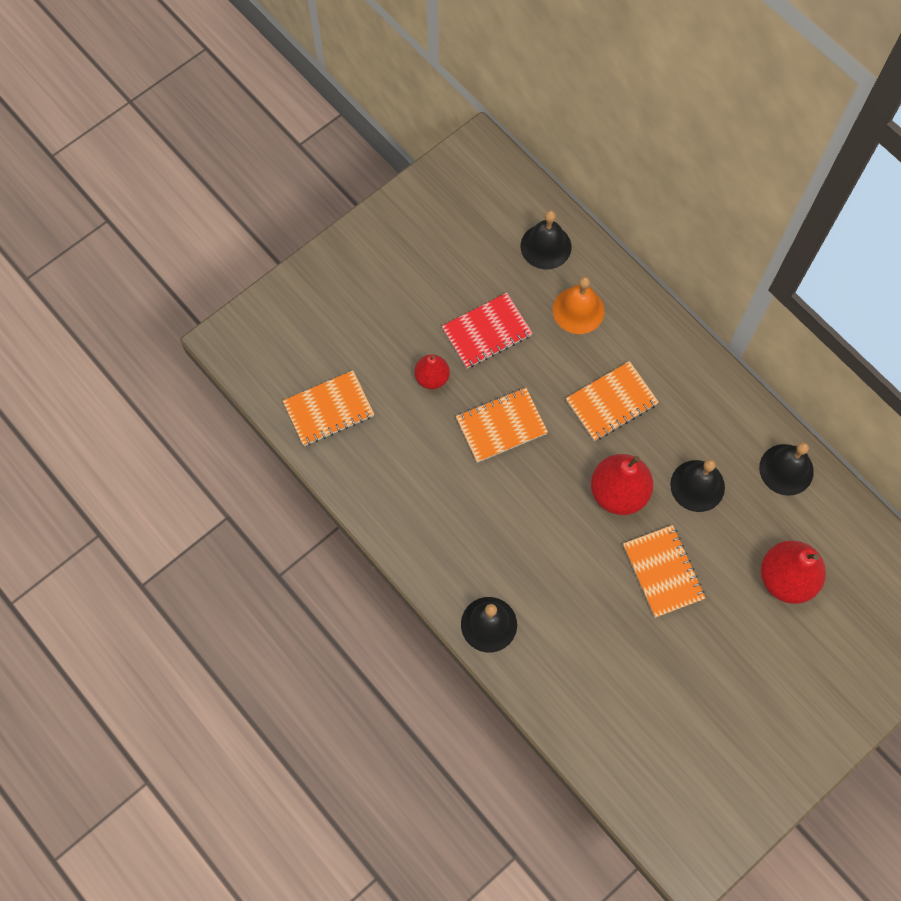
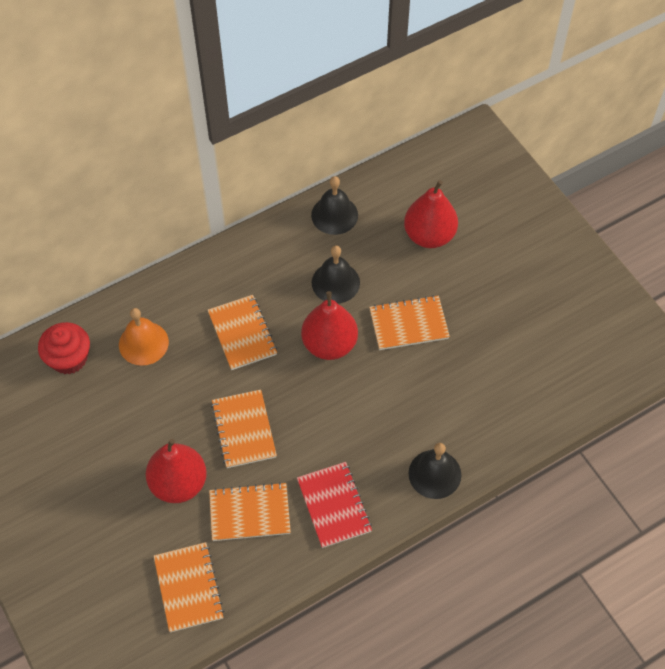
camera: 80 degrees left, 10 degrees down
(413, 449) = (249, 513): none -> orange notebook
(432, 377) = (179, 483): red pear -> red pear, size x1.69
(486, 332) = (144, 426): red notebook -> red notebook (334, 505)
(546, 246) = (69, 358): black bell -> red cupcake

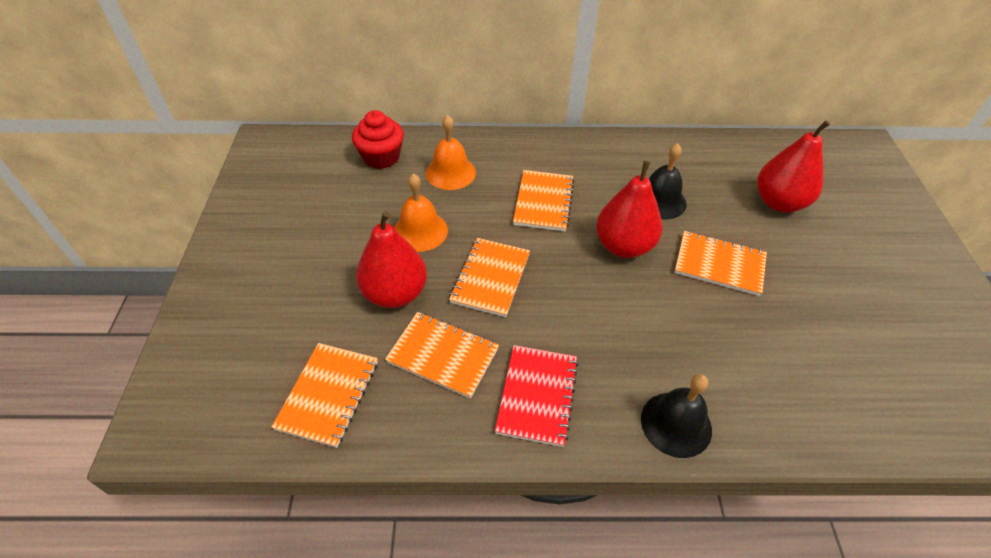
camera: 30 degrees right, 10 degrees down
(158, 416) = (420, 231): none -> orange bell
(334, 215) = (688, 152): black bell -> none

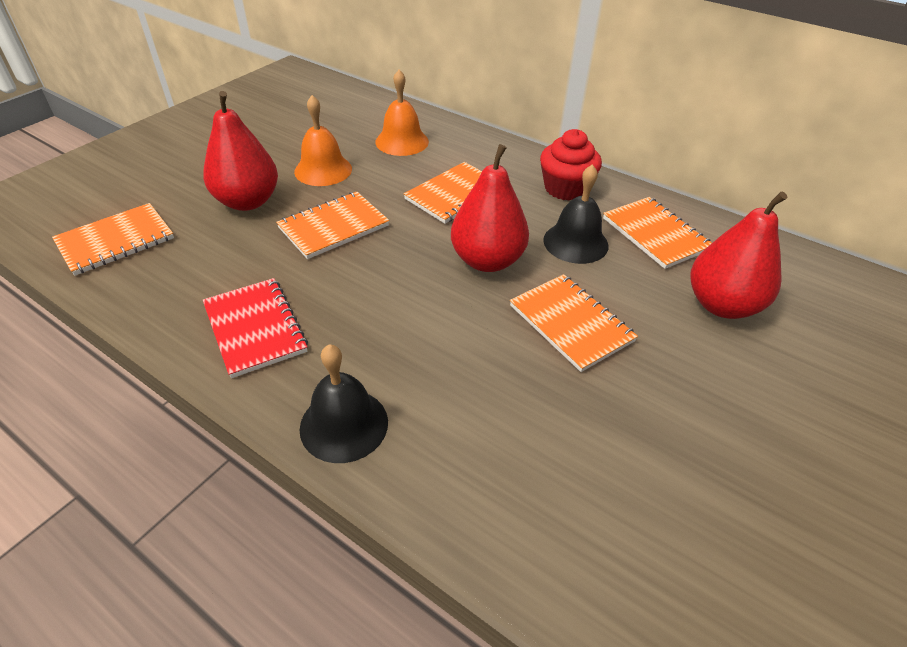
camera: 35 degrees right, 5 degrees down
(381, 157) = (360, 110): red cupcake -> red cupcake (565, 188)
(443, 355) = (224, 259): orange notebook -> orange notebook (655, 234)
(537, 396) = (255, 328): red notebook -> red notebook turned 75 degrees counterclockwise

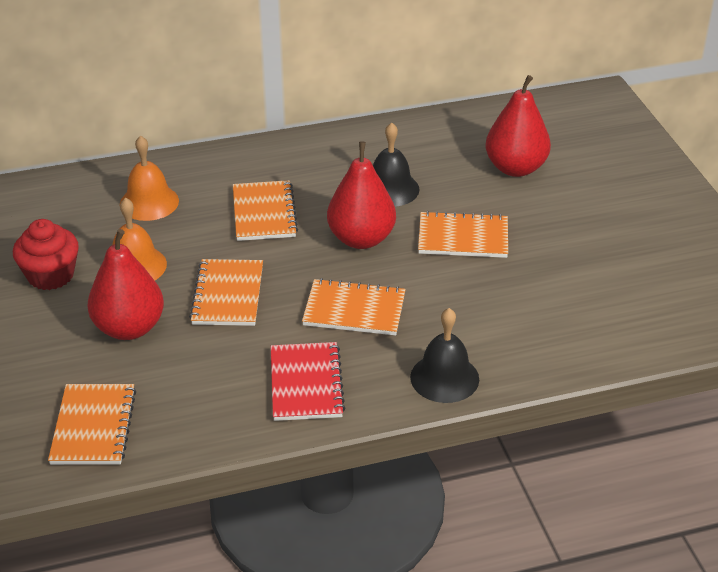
camera: 50 degrees left, 5 degrees down
(255, 328) = (306, 384): red notebook -> red notebook turned 75 degrees clockwise
(565, 188) = (325, 156): red cupcake -> red cupcake (51, 275)
(655, 234) = (423, 150): orange notebook -> orange notebook (354, 310)

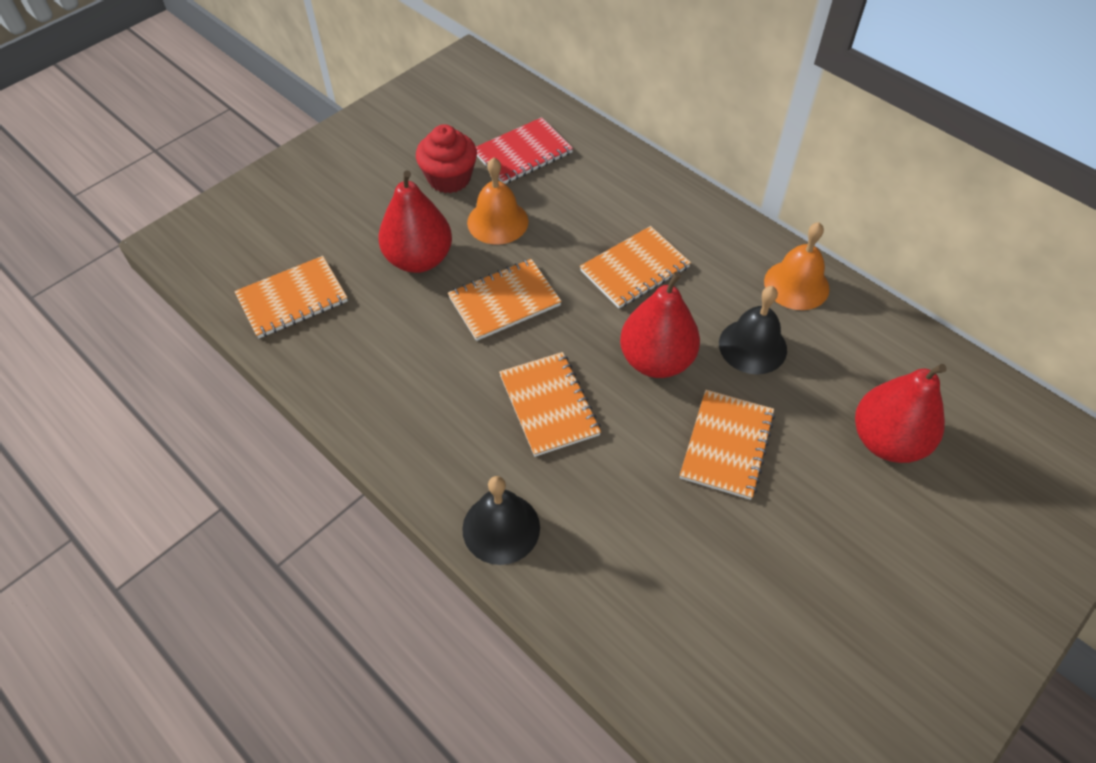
camera: 60 degrees right, 15 degrees up
(149, 202) = (586, 186): orange bell -> orange bell (796, 285)
(306, 384) = (425, 417): red notebook -> red notebook (523, 153)
(463, 237) = (727, 445): orange notebook -> orange notebook turned 45 degrees clockwise

